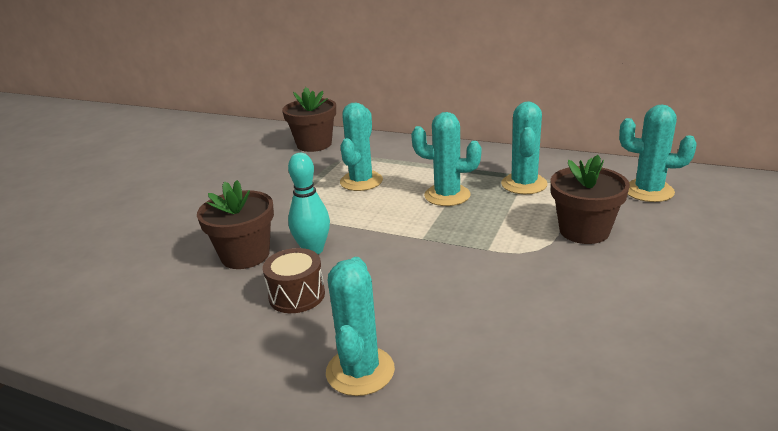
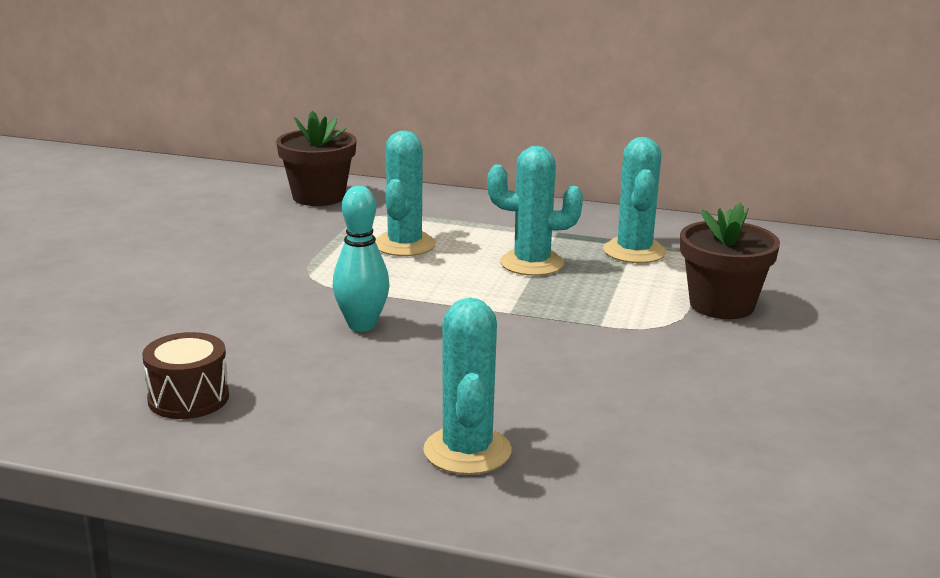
camera: 10 degrees left, 5 degrees down
(245, 255) = (266, 331): brown flower pot -> none
(297, 295) = (356, 375): brown drum -> brown drum (188, 398)
(648, 191) = (798, 262): turquoise cactus -> none

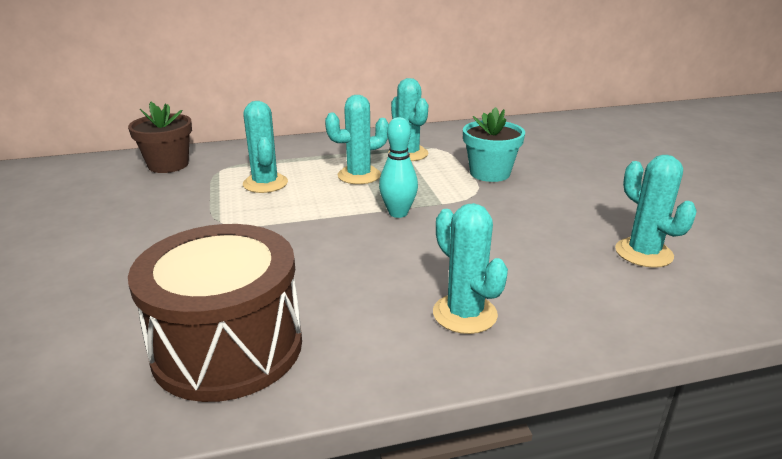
camera: 30 degrees left, 5 degrees up
(188, 398) = (228, 347): brown drum -> brown drum, size x2.19
(362, 325) = (297, 247): turquoise bowling pin -> turquoise bowling pin (398, 213)
(721, 305) = (490, 173): brown flower pot -> turquoise flower pot
(812, 465) = (643, 253): none -> turquoise cactus

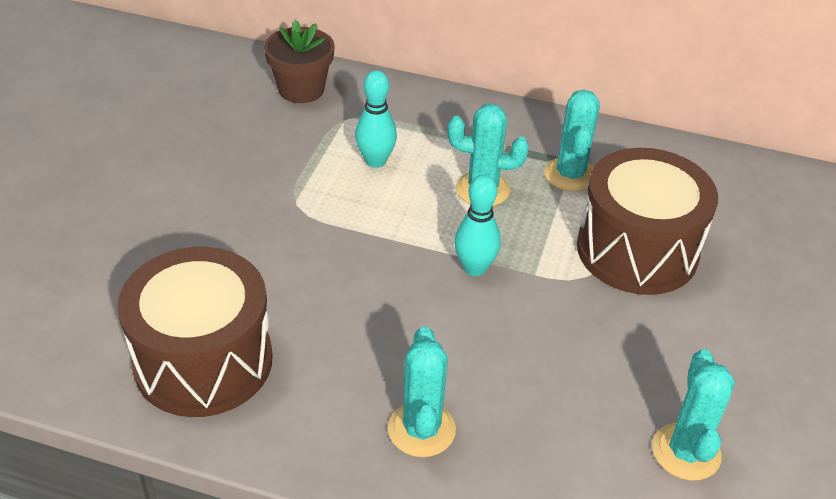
camera: 30 degrees right, 15 degrees up
(265, 183) = (375, 161): turquoise cactus -> turquoise bowling pin
(490, 173) = (637, 250): turquoise flower pot -> brown drum

